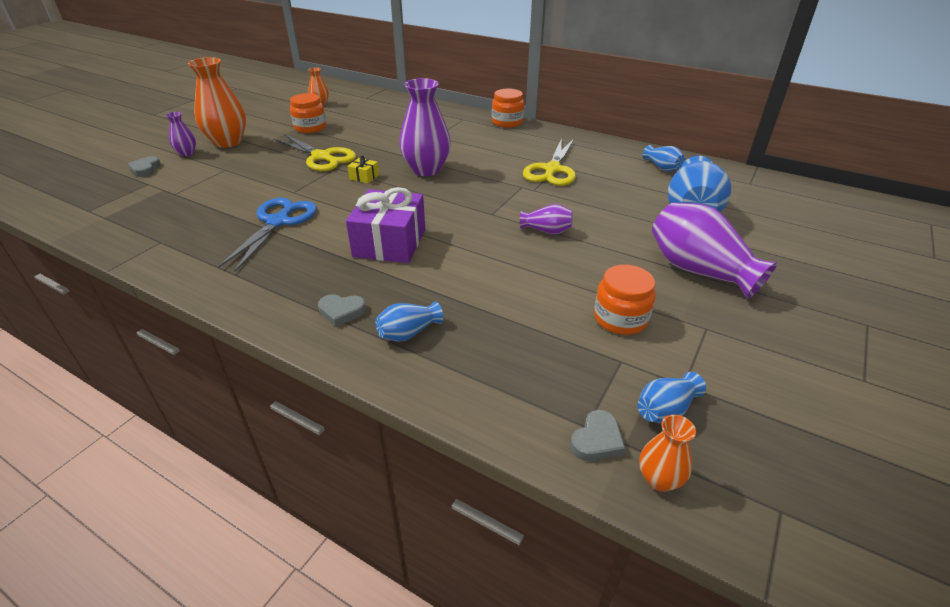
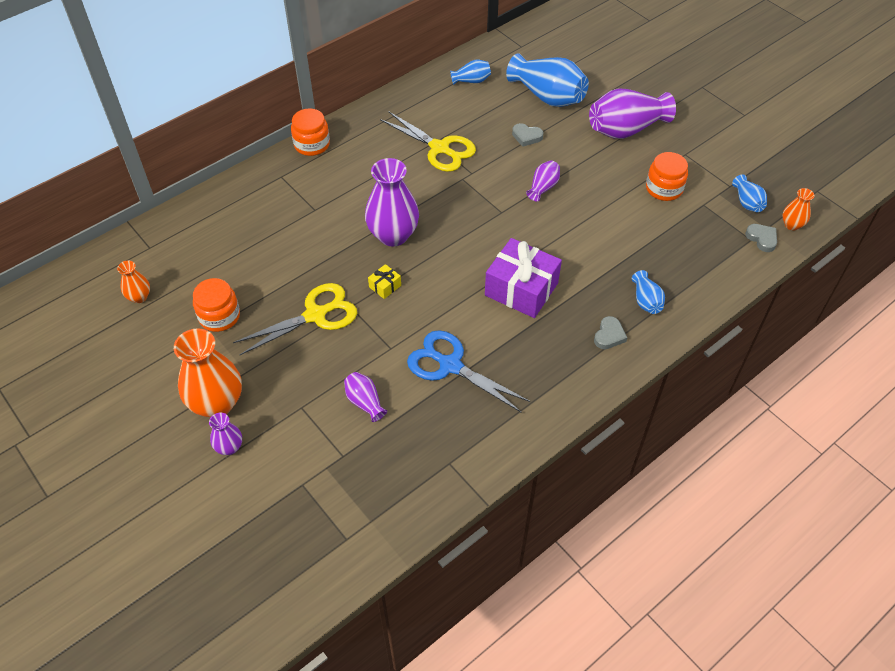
camera: 70 degrees left, 15 degrees up
(146, 169) = (256, 490): grey heart -> grey heart (526, 136)
(231, 192) = (365, 402): none -> purple vase

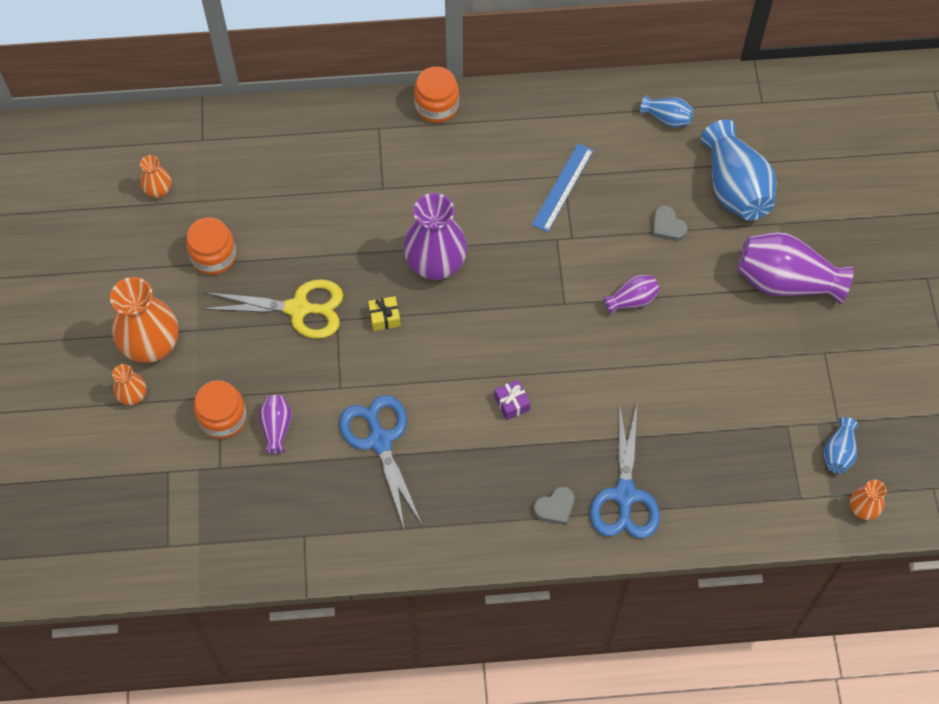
camera: 35 degrees right, 10 degrees up
(229, 447) = (133, 396): purple vase -> orange vase
(439, 148) = (563, 187): yellow scissors -> blue ruler
(521, 289) = (512, 403): purple gift -> purple gift, size x0.43
(646, 301) = (624, 495): blue vase -> blue scissors
(664, 189) = (761, 380): orange jar -> orange jar (222, 418)
(762, 239) = (813, 504): grey heart -> none

